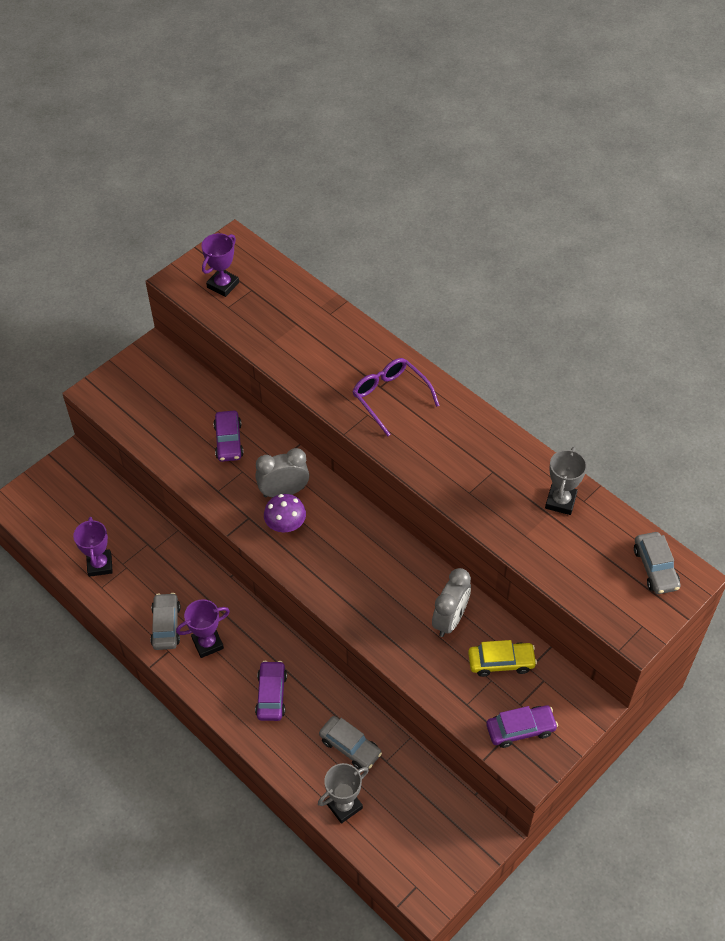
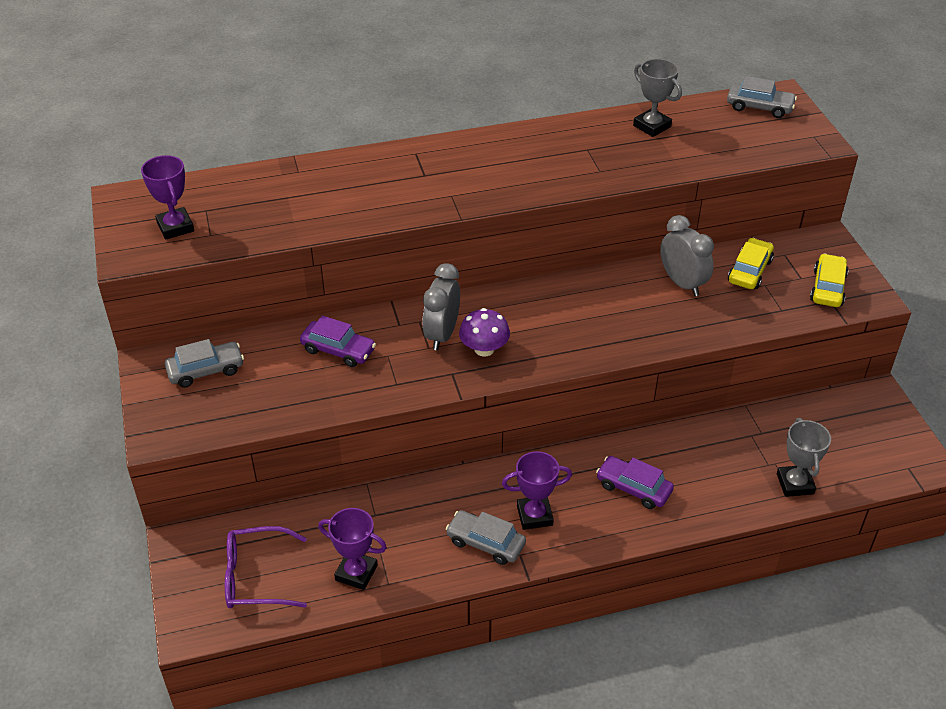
camera: 60 degrees left, 10 degrees down
(207, 643) = (534, 515): purple trophy -> purple trophy turned 75 degrees clockwise
(350, 747) = (731, 452): grey car -> grey car (206, 370)
(390, 397) = (444, 174): purple glasses -> purple glasses (256, 577)
(520, 729) = (827, 288): purple car -> yellow car

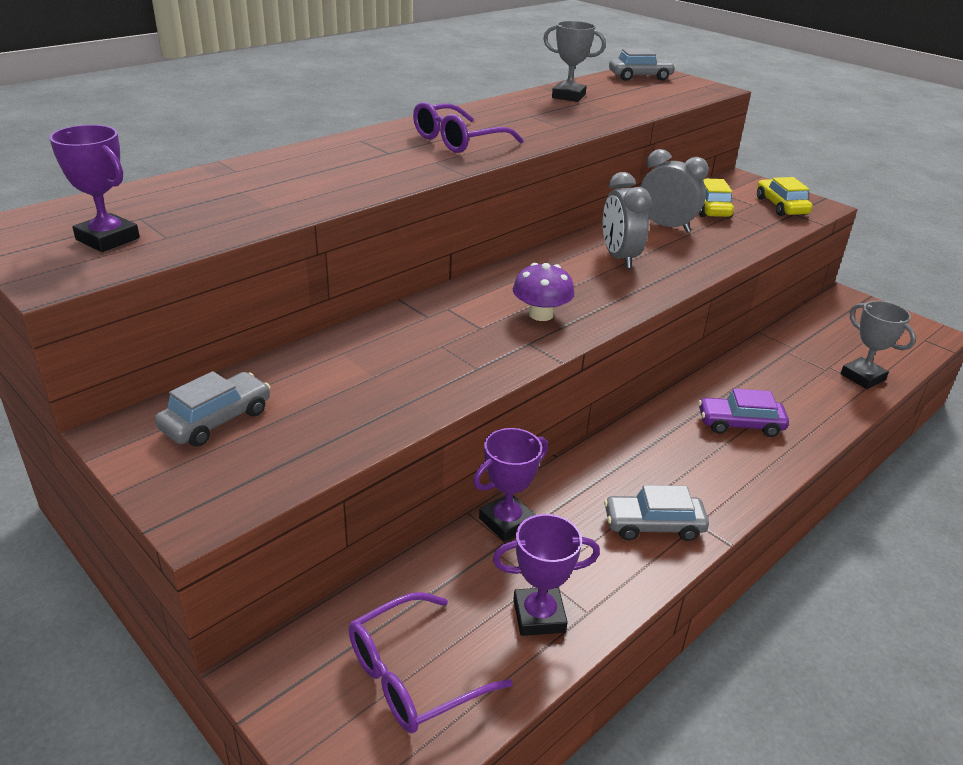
camera: 30 degrees left, 10 degrees down
(338, 350) = (378, 355): purple car -> none
(442, 335) = (484, 313): grey clock -> grey clock (619, 258)
(492, 172) = (458, 141): none -> purple glasses
(534, 515) = (675, 480): purple trophy -> purple trophy (506, 521)

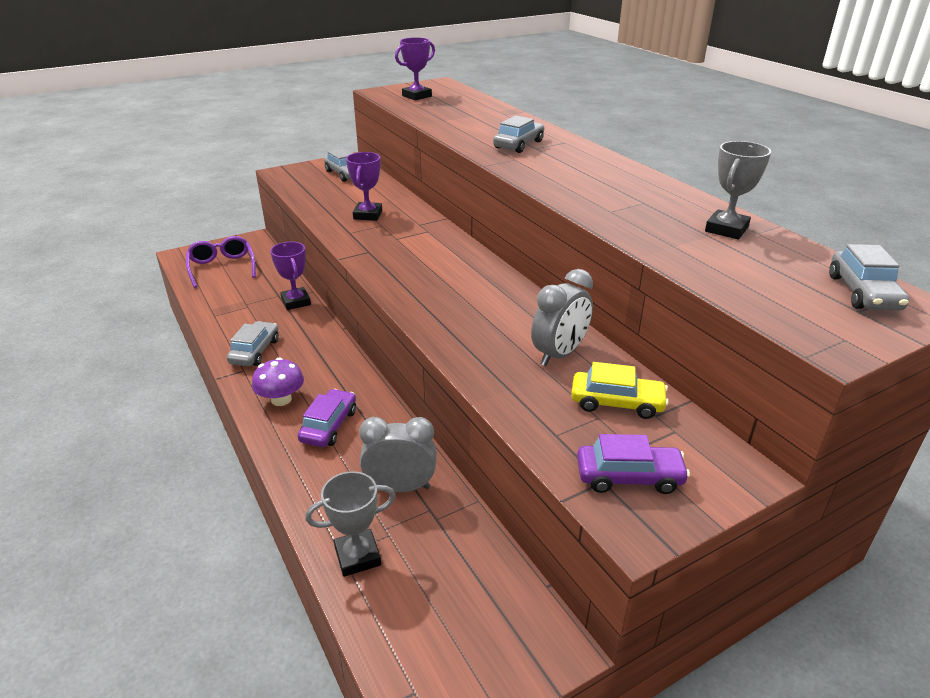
camera: 105 degrees right, 0 degrees up
(380, 160) = (518, 145): none -> grey car
(458, 141) = (563, 169): purple glasses -> none
(539, 616) = (225, 301): purple trophy -> purple trophy (368, 215)
(541, 314) = (403, 260): purple mushroom -> purple mushroom (281, 399)
(619, 258) = (489, 310): grey clock -> grey clock (400, 487)
(781, 206) = (629, 477): yellow car -> purple car

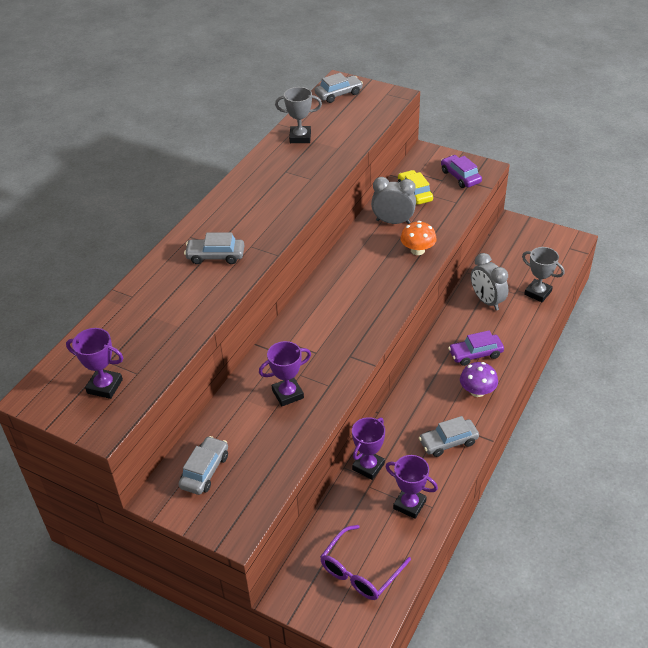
camera: 120 degrees left, 10 degrees up
(233, 306) = (409, 504): none -> purple trophy
(477, 349) = (417, 250): none -> orange mushroom

